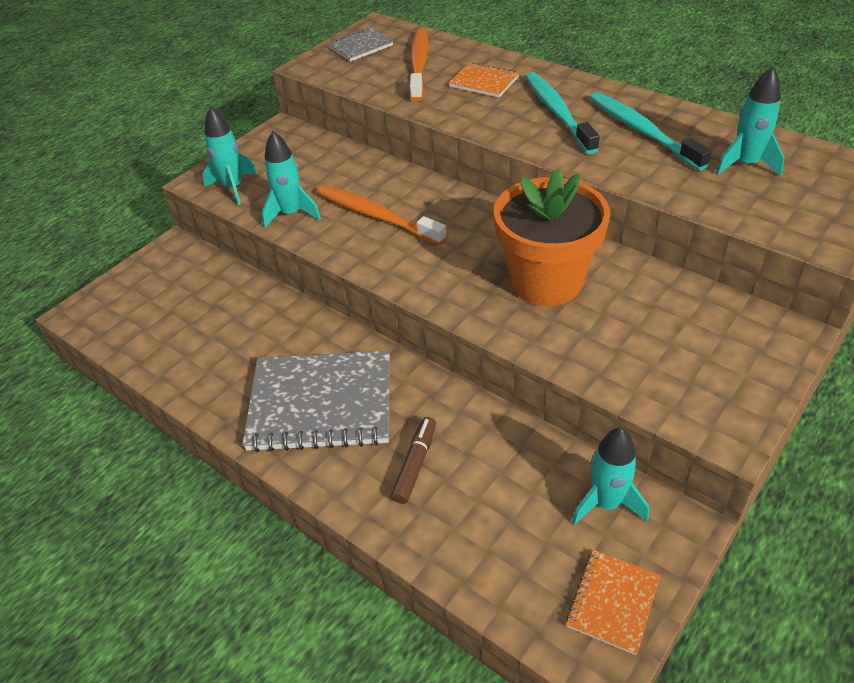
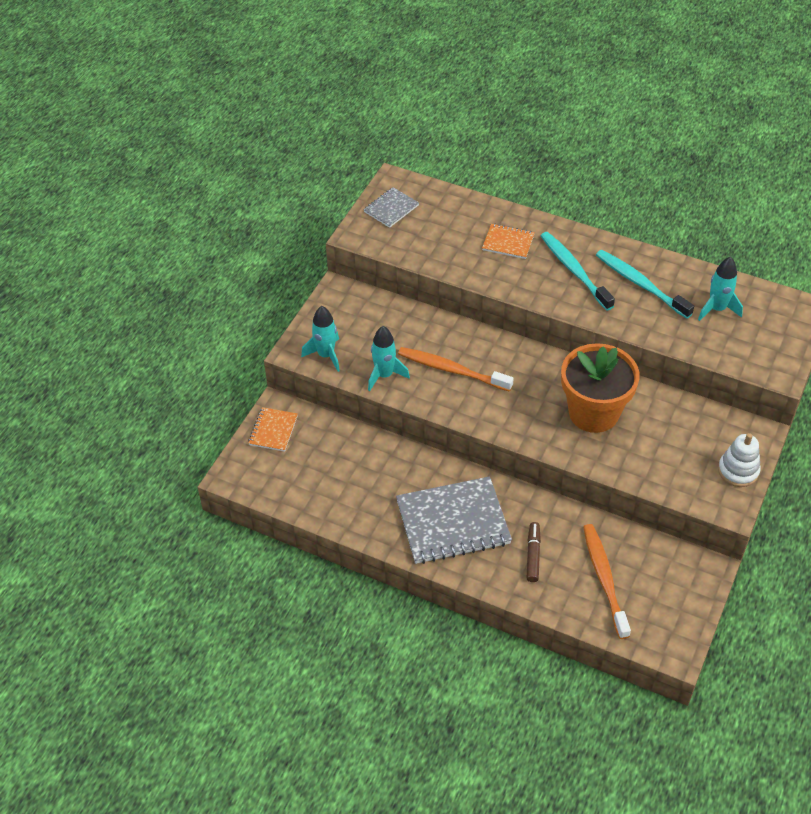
camera: 15 degrees left, 5 degrees up
(419, 64) = (449, 227): orange toothbrush -> orange toothbrush (604, 579)
(606, 503) = (660, 561): turquoise rocket -> none
(612, 602) = (676, 619): orange notebook -> orange notebook (273, 430)
(749, 381) = (738, 471): none -> white stacking toy

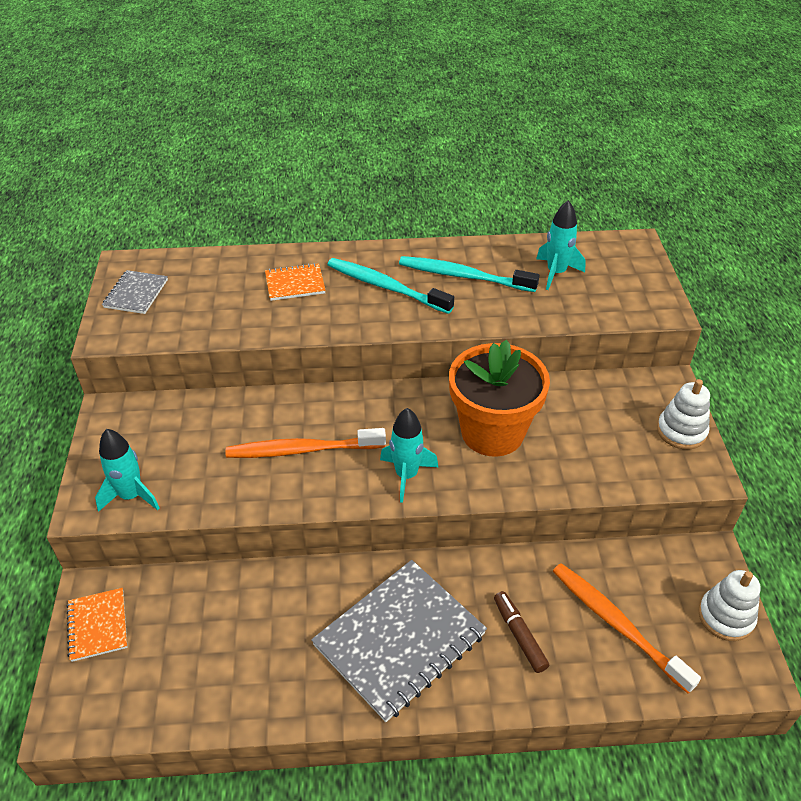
camera: 30 degrees left, 5 degrees down
(384, 375) = (222, 490): turquoise rocket -> turquoise rocket (406, 475)
(685, 609) = (725, 617): none -> white stacking toy

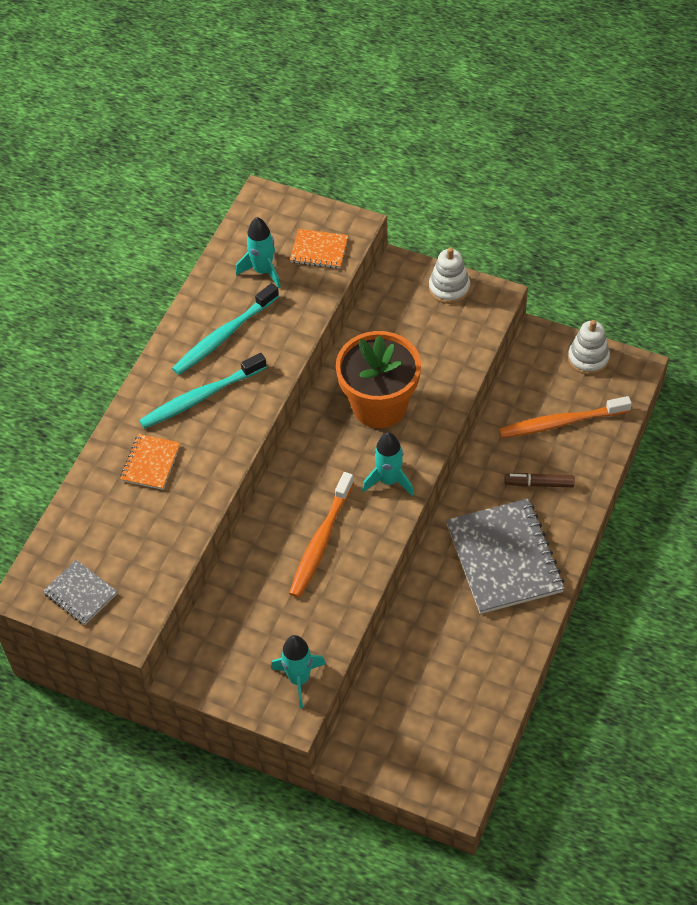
camera: 60 degrees left, 10 degrees up
(98, 625) = (384, 757): orange notebook -> orange notebook (319, 250)

